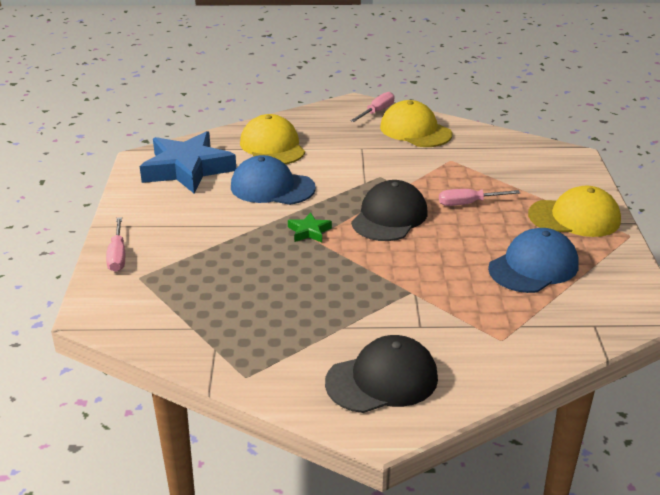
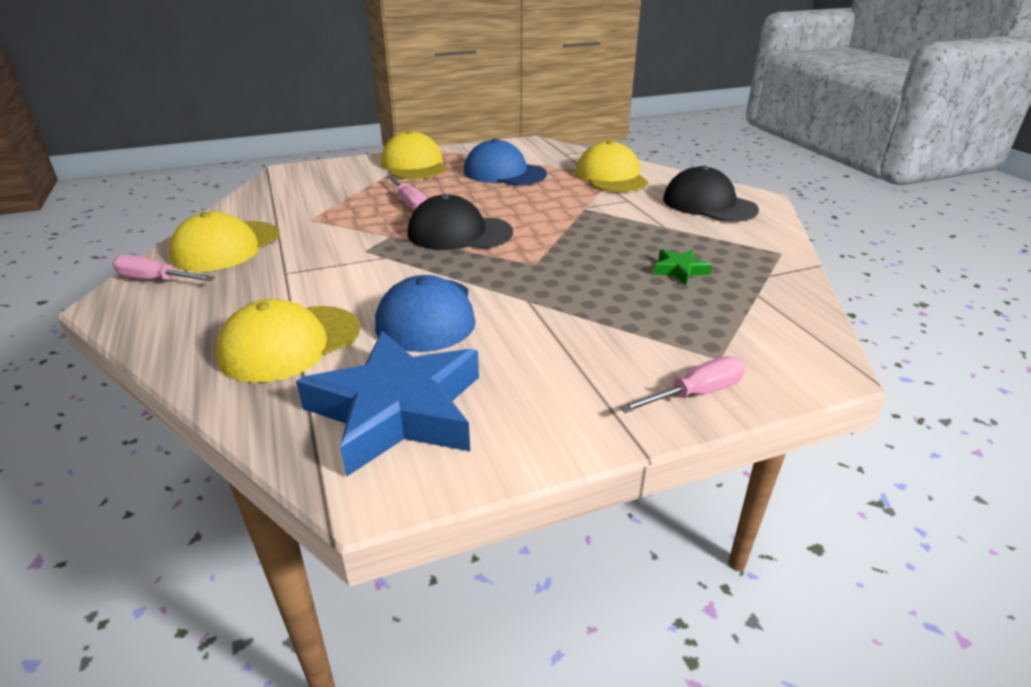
camera: 110 degrees left, 0 degrees up
(309, 231) = (520, 269): green star -> green star (679, 270)
(497, 337) = (611, 176): none -> yellow cap

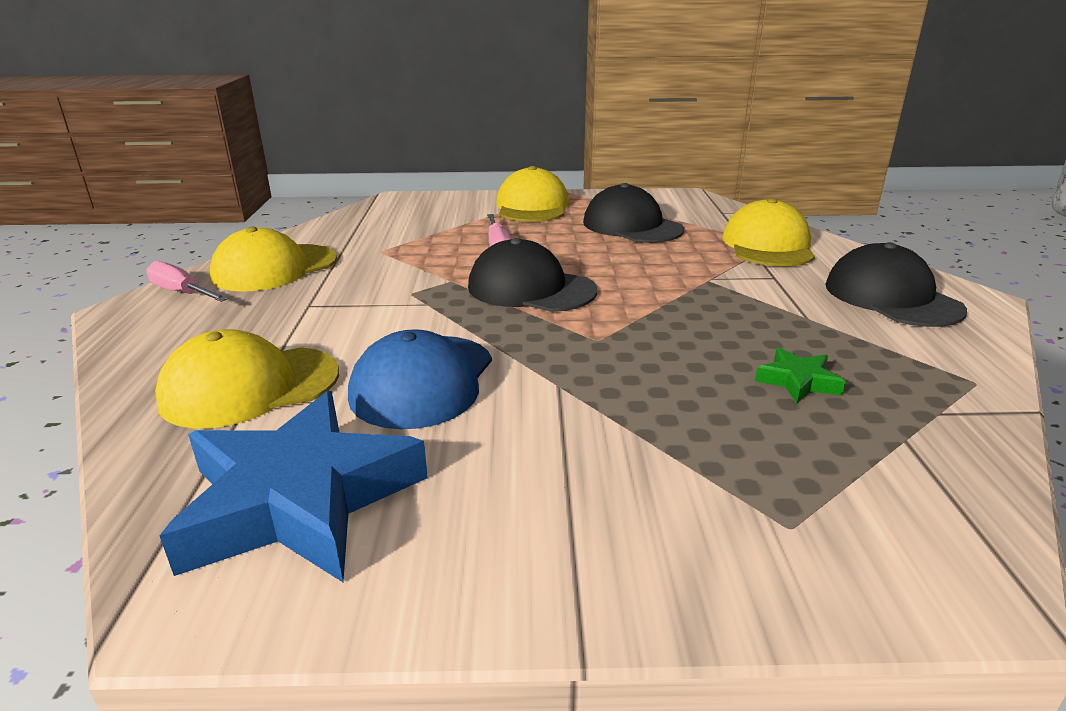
camera: 20 degrees right, 5 degrees down
(504, 173) = (632, 226): blue cap -> black cap
(695, 393) = (720, 577): pink screwdriver -> none

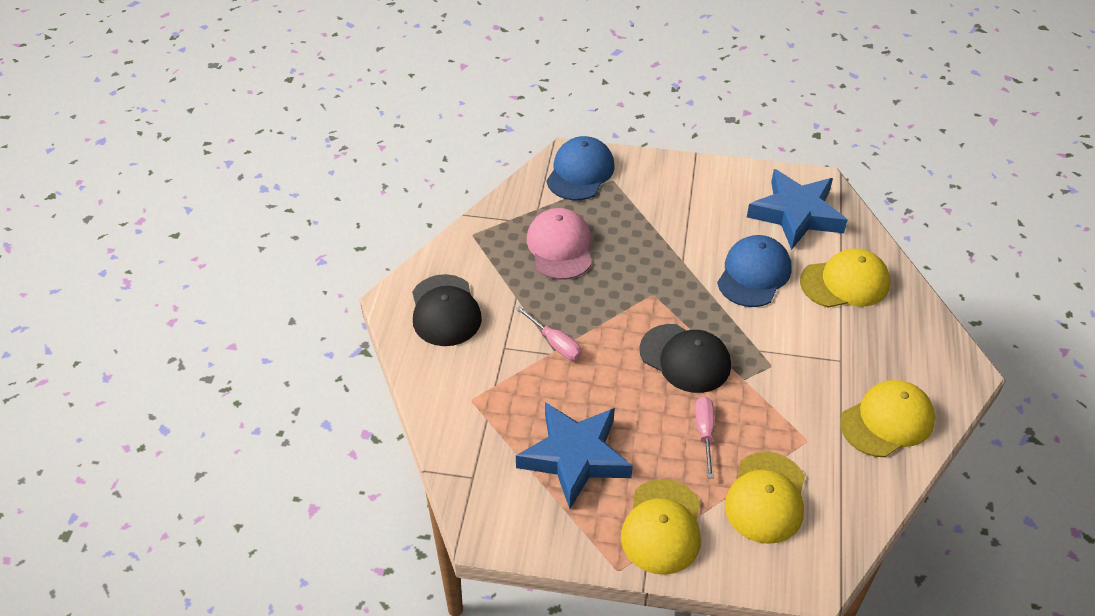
camera: 170 degrees left, 20 degrees up
(182, 293) = (941, 391): pink screwdriver -> pink screwdriver (555, 343)
(632, 226) = (575, 457): black cap -> blue star
(768, 245) = (476, 398): yellow cap -> yellow cap (766, 498)
(798, 381) = (560, 247): green star -> pink cap
(890, 537) = (580, 172): none -> blue cap

